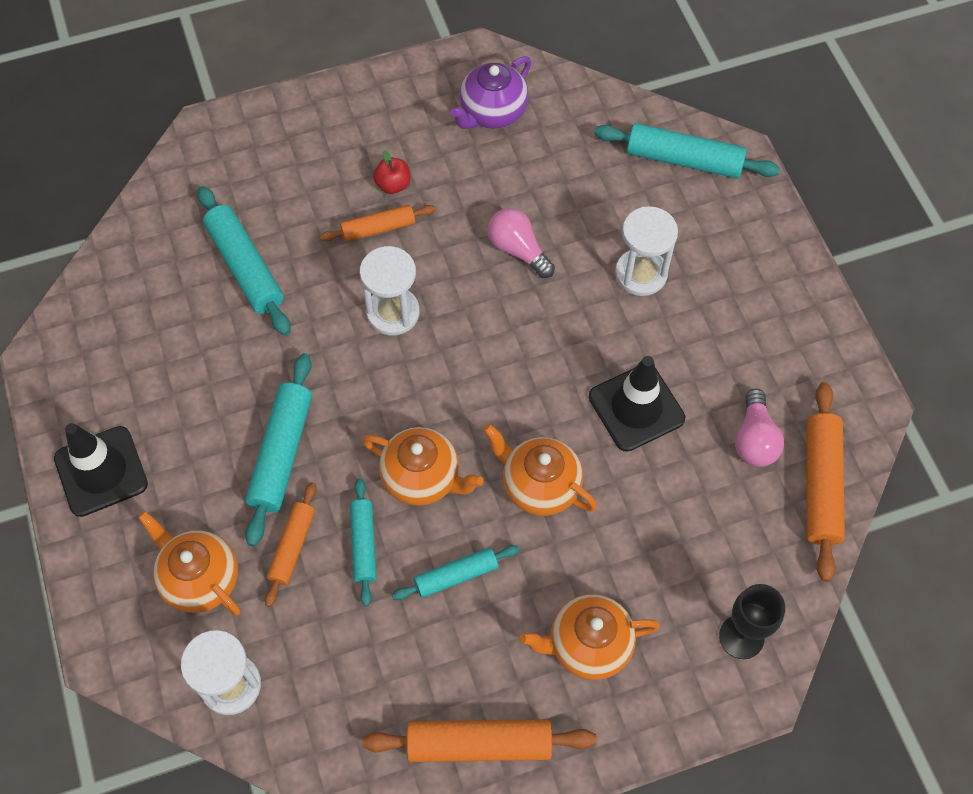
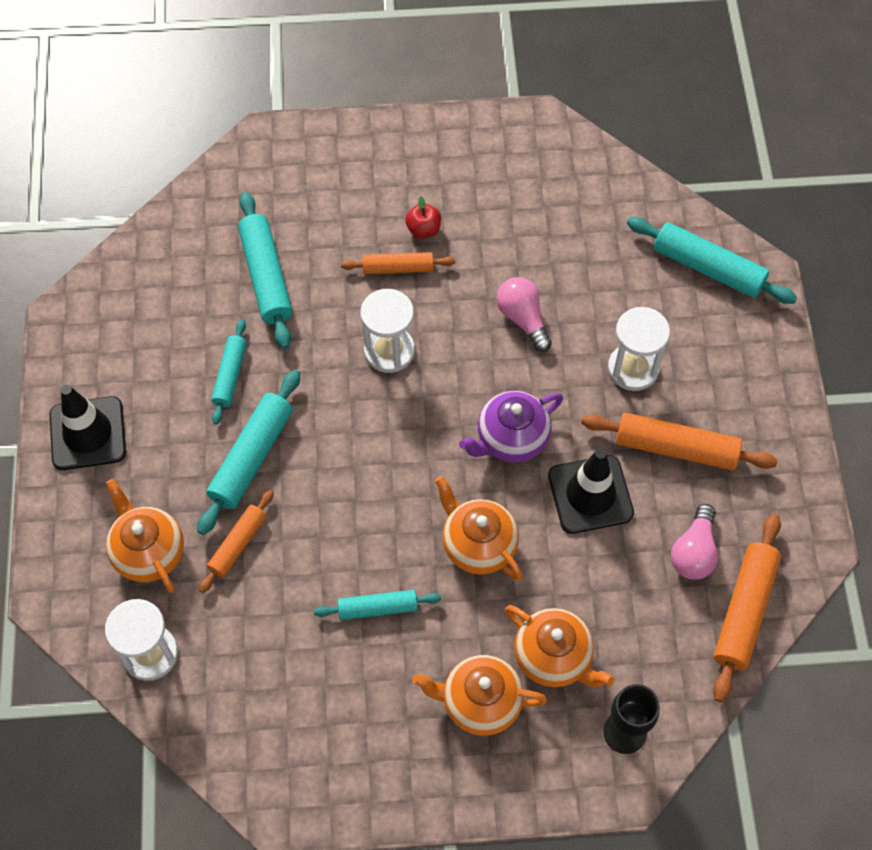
camera: 15 degrees right, 0 degrees up
(364, 544) = (302, 558): turquoise rolling pin -> turquoise rolling pin (230, 375)
(422, 478) = (372, 511): orange teapot -> orange teapot (553, 657)
(479, 744) = (355, 765): orange rolling pin -> orange rolling pin (676, 448)
(492, 113) = (536, 181): purple teapot -> purple teapot (511, 439)

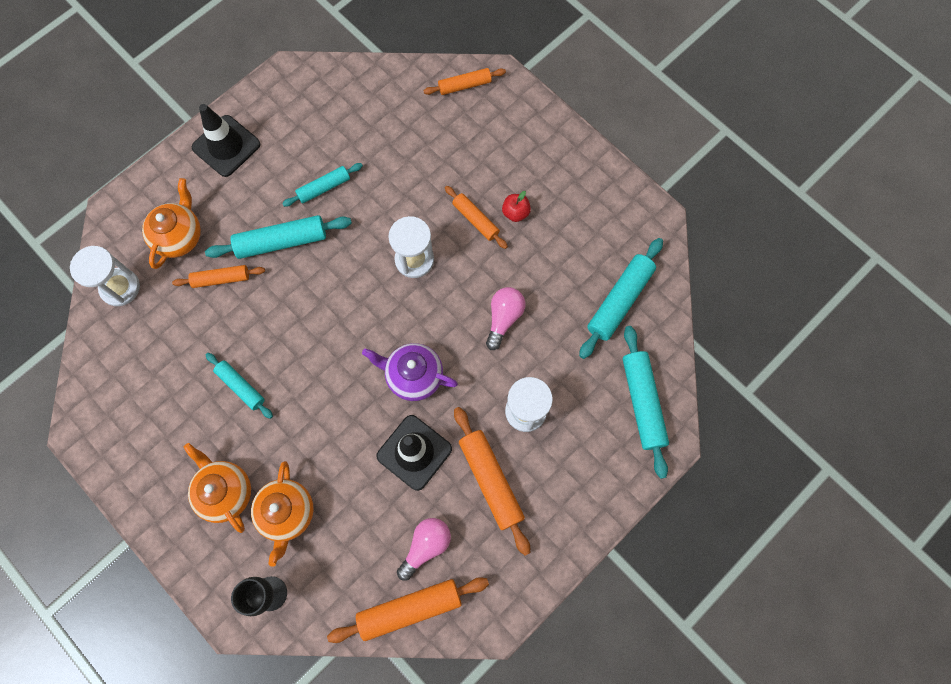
camera: 50 degrees right, 10 degrees up
(244, 173) = (464, 85): none -> orange rolling pin
(266, 276) = (405, 154): turquoise rolling pin -> turquoise rolling pin (619, 301)
(478, 545) = (326, 412): orange teapot -> none
(694, 552) = (426, 546): pink light bulb -> pink light bulb turned 150 degrees clockwise

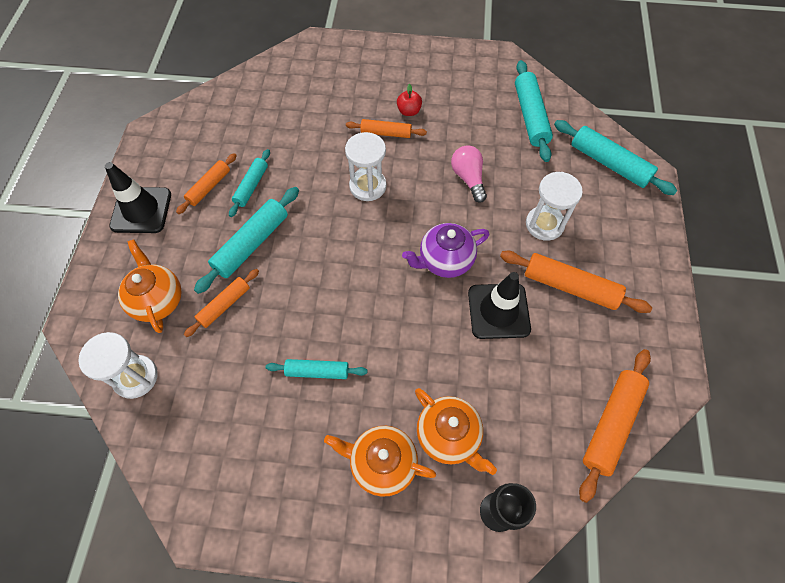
camera: 40 degrees left, 10 degrees down
(426, 546) = (575, 369): pink light bulb -> none
(464, 85) = (296, 61): orange rolling pin -> orange rolling pin (209, 187)

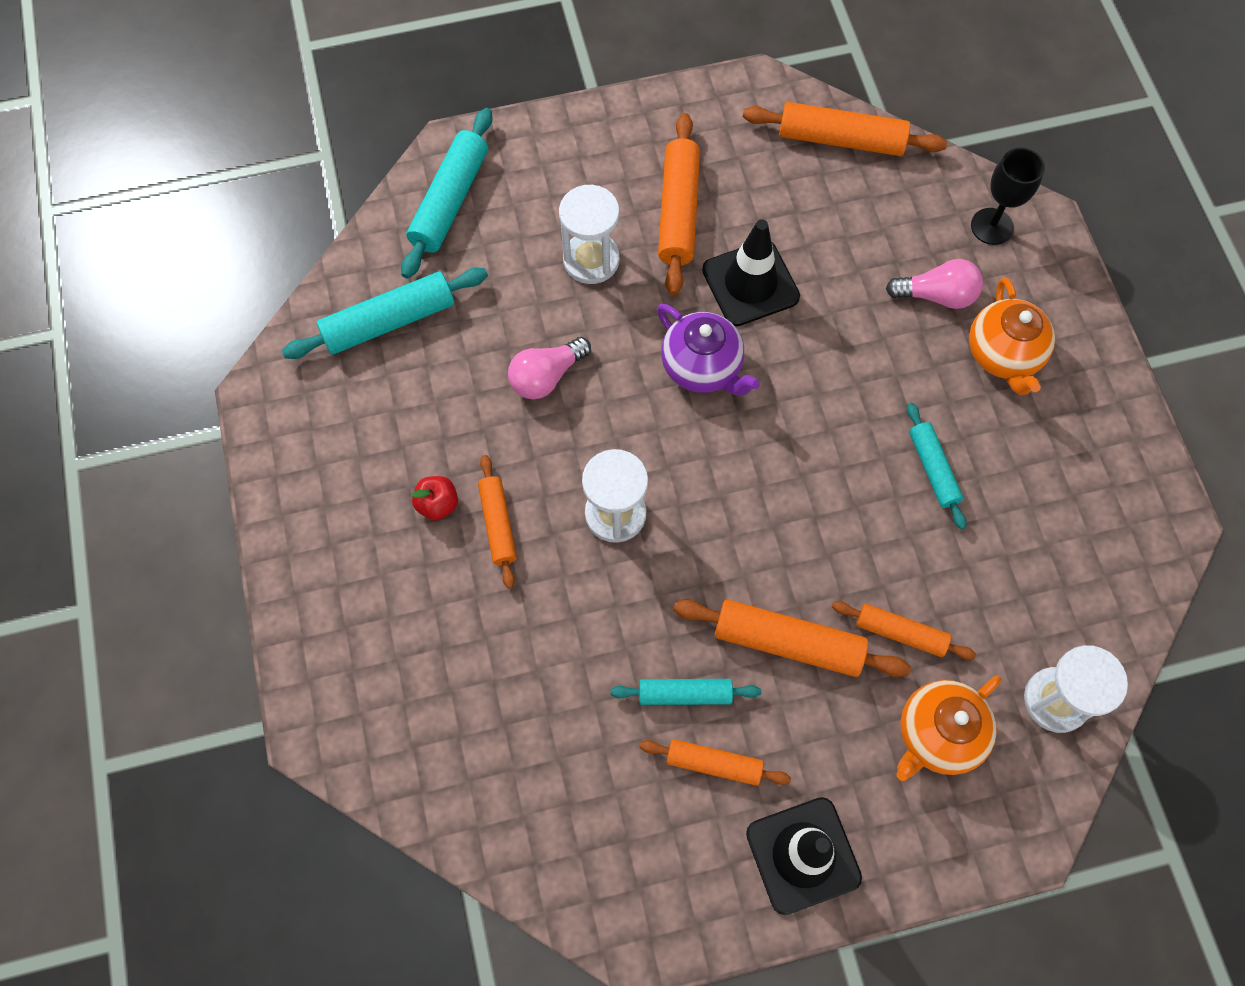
camera: 110 degrees left, 5 degrees up
(251, 244) = (788, 642): turquoise rolling pin -> orange rolling pin
(449, 436) = (936, 295): orange teapot -> pink light bulb

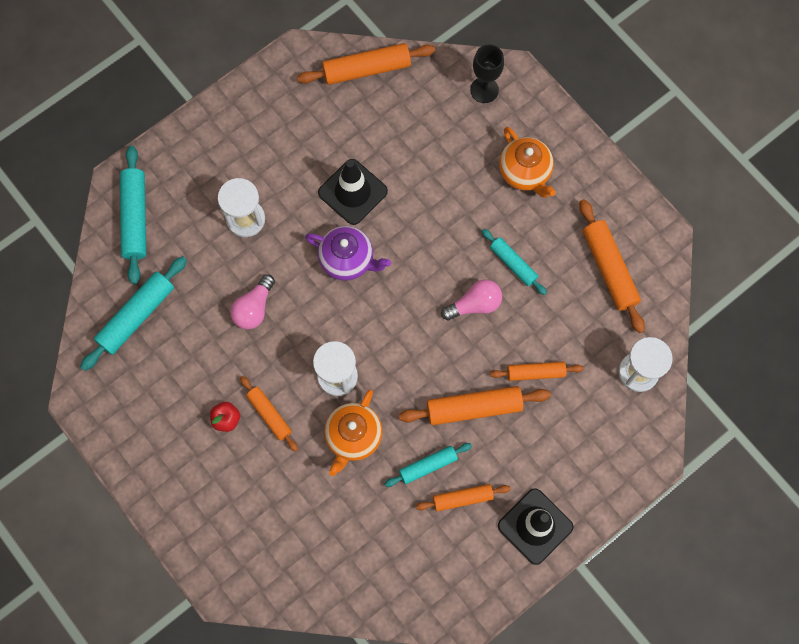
camera: 25 degrees left, 5 degrees up
(678, 211) = (286, 162): orange rolling pin -> orange rolling pin (609, 269)
(936, 295) = (469, 151): pink light bulb -> pink light bulb (474, 304)
(937, 734) = (580, 423): orange teapot -> orange teapot (353, 437)

